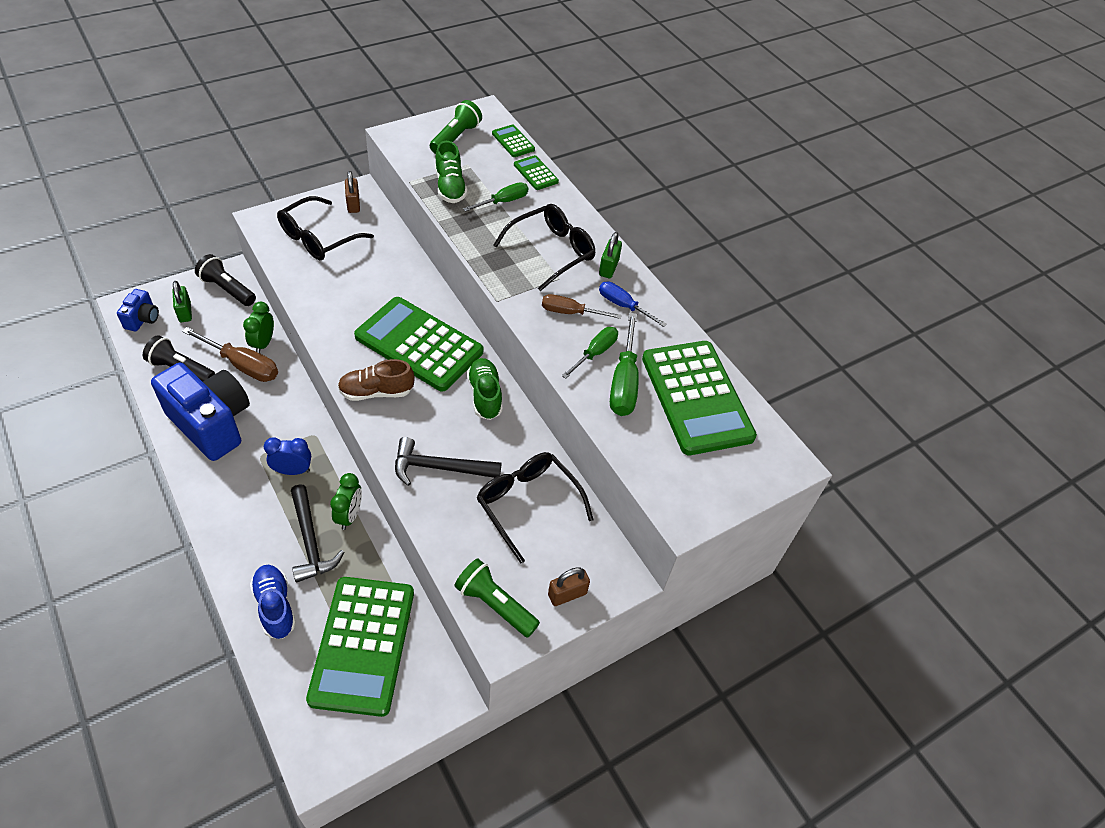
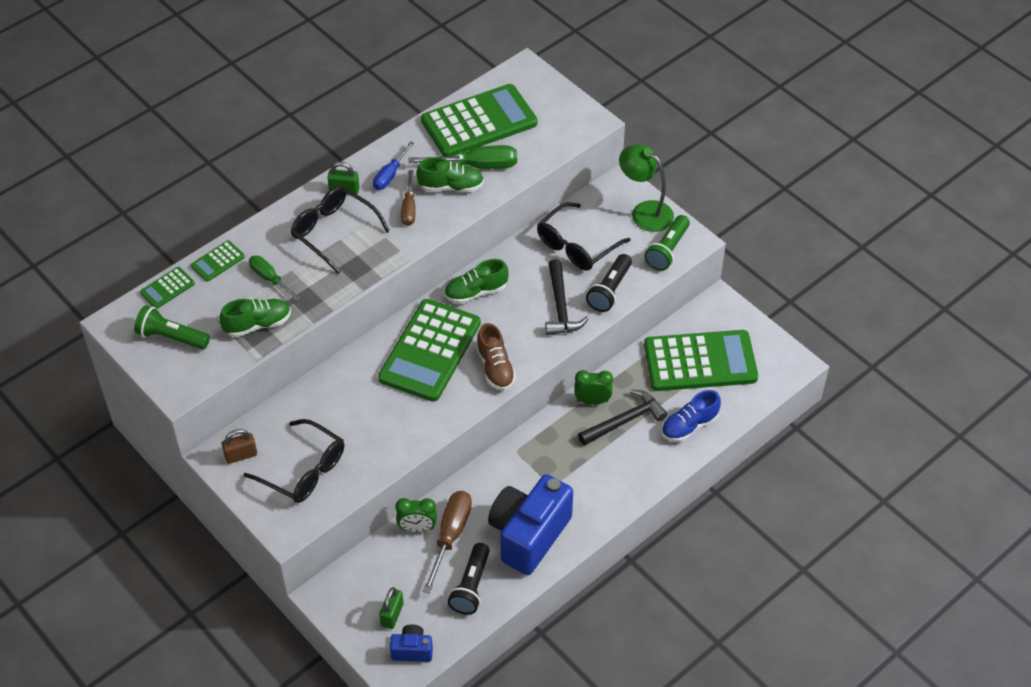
camera: 95 degrees left, 0 degrees up
(185, 312) = (392, 615): green padlock -> green padlock turned 45 degrees counterclockwise
(227, 289) = (348, 588): black flashlight -> black flashlight (610, 290)
(292, 470) = (560, 455): blue clock -> none
(567, 594) = (645, 212): brown padlock -> green lamp
(595, 353) = (451, 186): green screwdriver -> green shoe

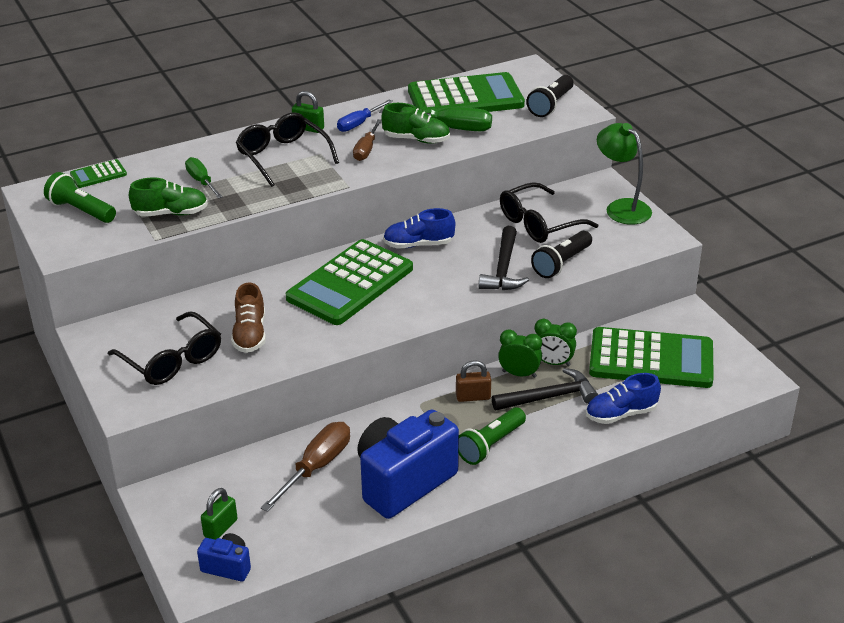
camera: 15 degrees right, 15 degrees down
(218, 261) = (158, 162): green calculator -> none
(241, 455) = (114, 337): brown padlock -> brown padlock (473, 397)
(417, 528) = (283, 453): green clock -> green clock (553, 363)
(471, 586) = (319, 518): black flashlight -> black flashlight (551, 105)
(476, 292) = (418, 244): green shoe -> blue shoe
(495, 368) = (413, 308): brown shoe -> brown shoe (250, 334)
(667, 250) = (636, 240): green flashlight -> green flashlight (490, 445)

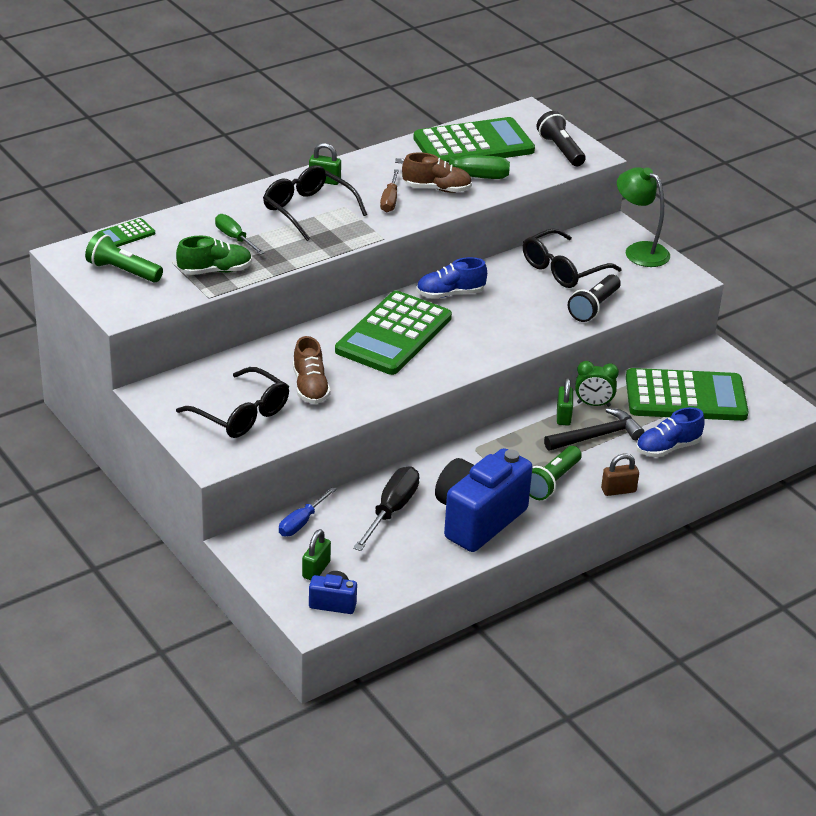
camera: 10 degrees left, 0 degrees up
(316, 467) = (391, 510): brown screwdriver -> black screwdriver
(359, 124) = (374, 174): blue screwdriver -> blue screwdriver (301, 522)
(416, 139) = (437, 189): green shoe -> brown shoe
(473, 397) = (524, 439): brown padlock -> brown padlock (618, 490)
(503, 268) = (539, 314): black hammer -> none
(519, 374) = (563, 416): green clock -> green padlock
(551, 105) = (560, 150): black flashlight -> black flashlight turned 135 degrees clockwise

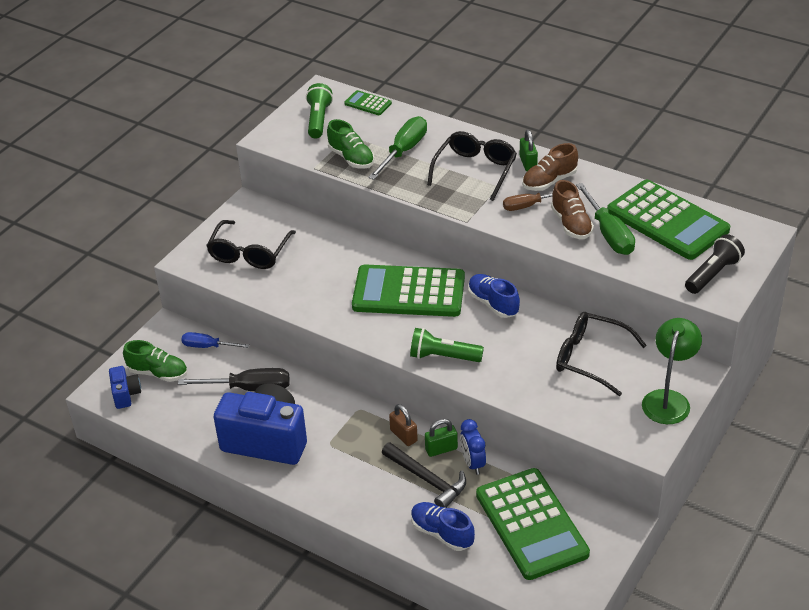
camera: 70 degrees right, 5 degrees up
(234, 238) = (404, 151): green screwdriver -> green screwdriver, size x1.55
(310, 387) = (306, 274): brown shoe -> brown shoe (549, 181)
(316, 569) = (158, 373): green padlock -> green shoe
(552, 482) = (342, 470): green flashlight -> green flashlight (443, 357)
(593, 404) = (473, 463): green clock -> blue clock
(594, 307) = (544, 396): black flashlight -> none
(618, 490) = (358, 517): brown padlock -> brown padlock (403, 435)

